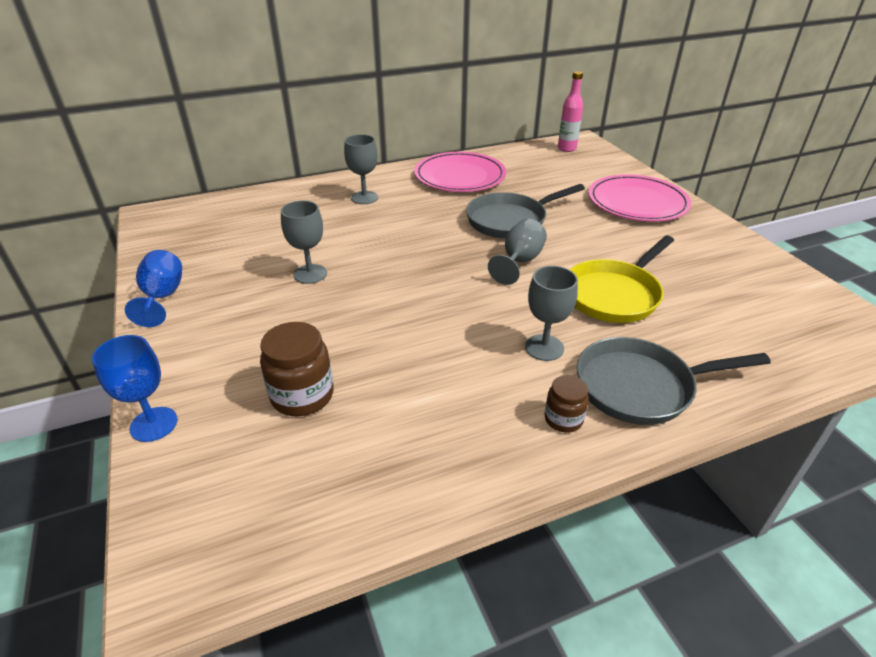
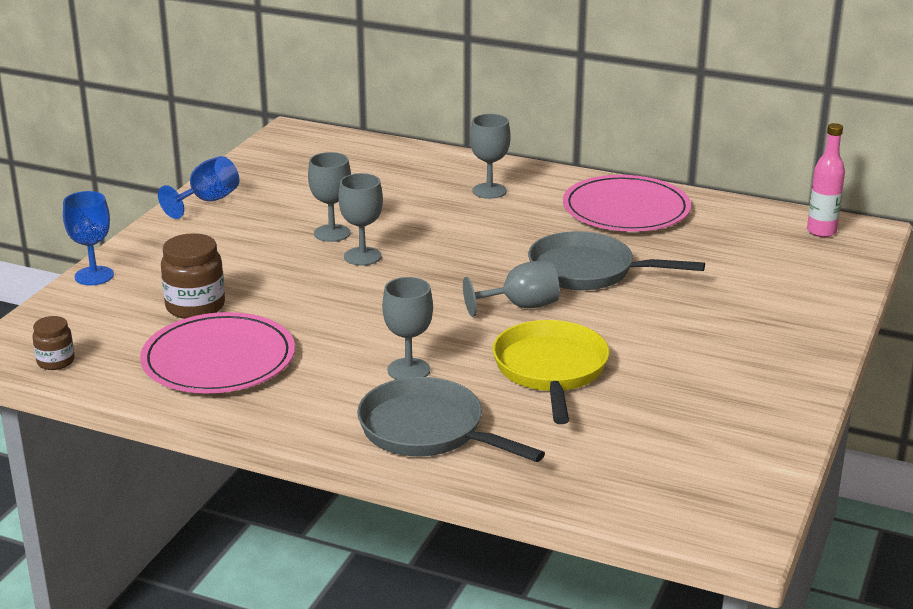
camera: 45 degrees right, 10 degrees down
(362, 280) = (362, 256): none -> grey goblet
(563, 419) = (331, 413): brown jar -> brown jar (56, 361)
(614, 294) = (551, 370): yellow pan -> yellow pan turned 90 degrees clockwise
(637, 202) = (771, 317): pink plate -> pink plate (218, 359)

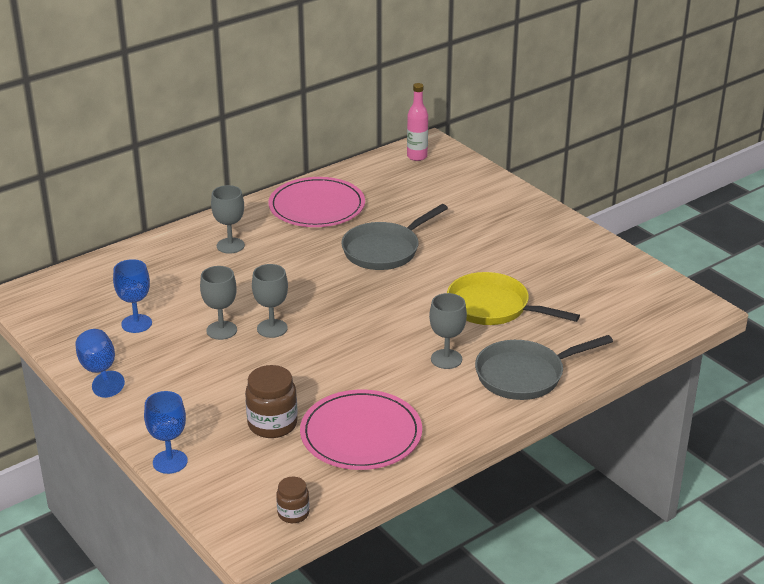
camera: 60 degrees left, 5 degrees up
(301, 192) = (136, 323): none -> blue goblet
(521, 306) = (405, 290): grey goblet -> none

